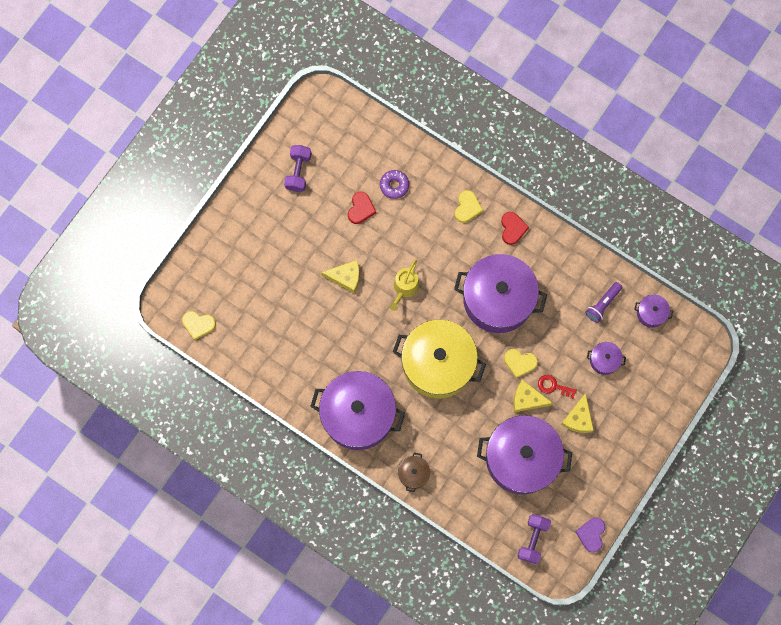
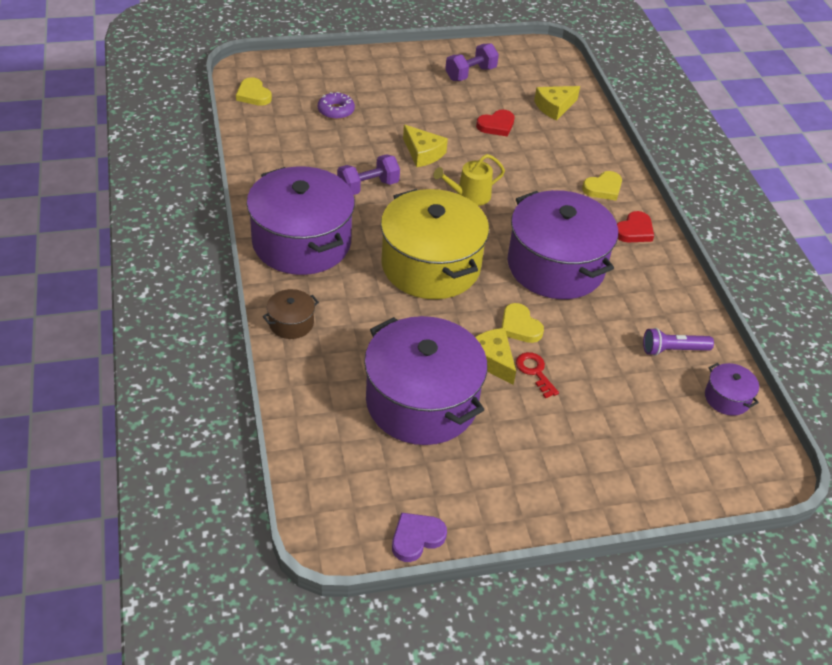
camera: 40 degrees right, 30 degrees down
(394, 185) = (548, 132): purple donut -> purple donut (336, 111)
(533, 539) = (340, 483): purple dumbbell -> purple dumbbell (368, 187)
(578, 418) = (531, 419): yellow cheese -> yellow cheese (554, 107)
(604, 360) = (622, 395): purple pot -> none

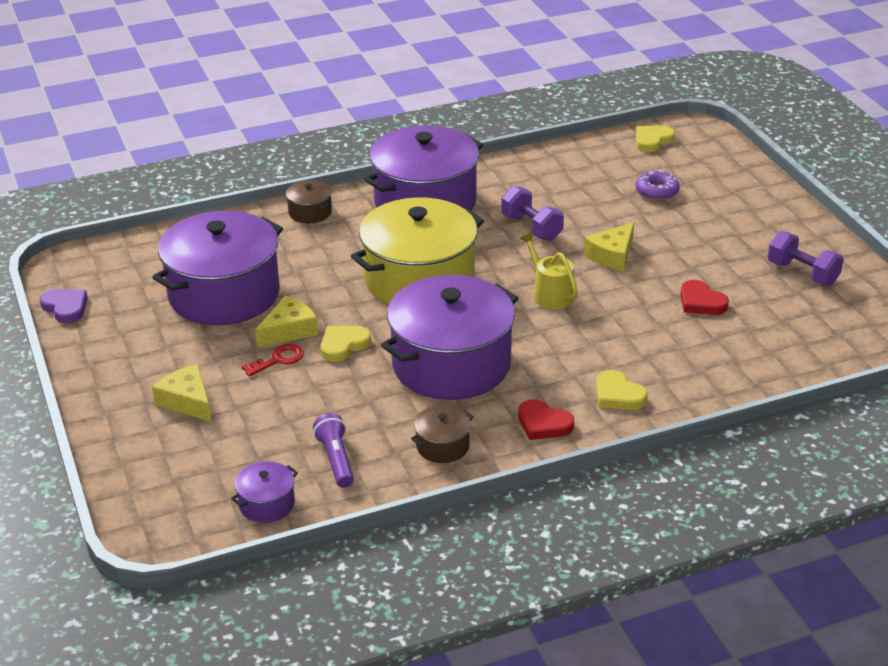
camera: 85 degrees right, 10 degrees down
(554, 107) = (774, 345): yellow cheese -> yellow cheese (187, 401)
(658, 287) = (442, 446): none -> brown pot

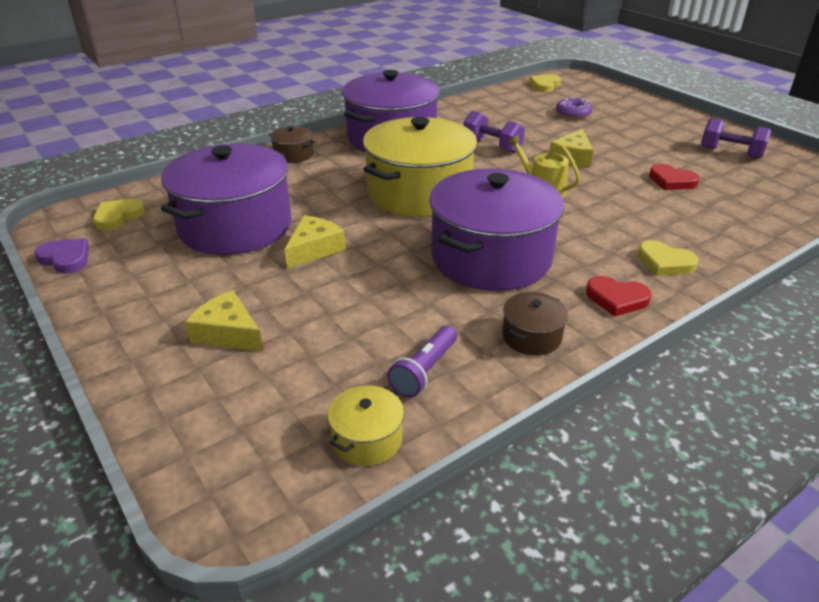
camera: 15 degrees left, 0 degrees up
(266, 504) = (367, 439): purple pot -> yellow pot
(278, 360) = (314, 277): red key -> none
(336, 460) = (424, 371): purple flashlight -> purple flashlight turned 120 degrees counterclockwise
(343, 345) = (375, 255): yellow heart -> yellow heart (118, 217)

